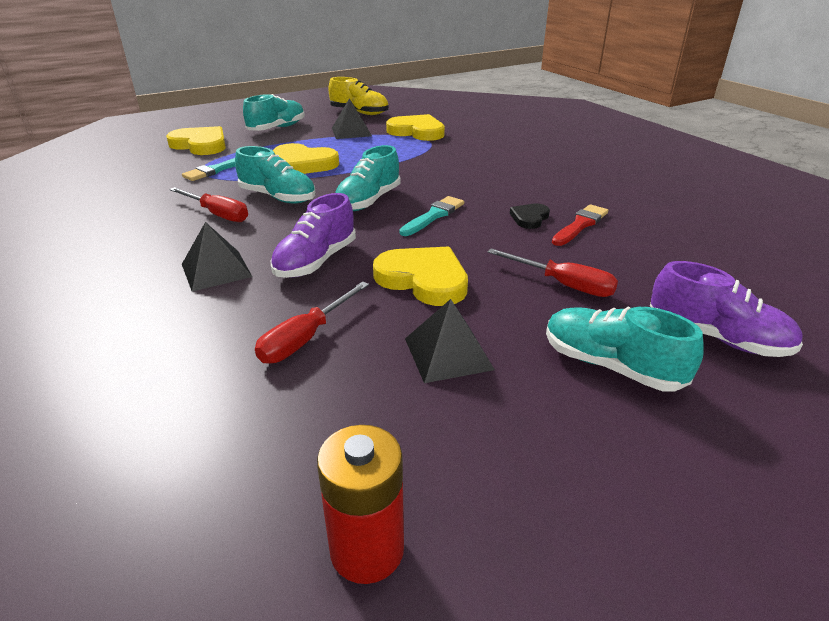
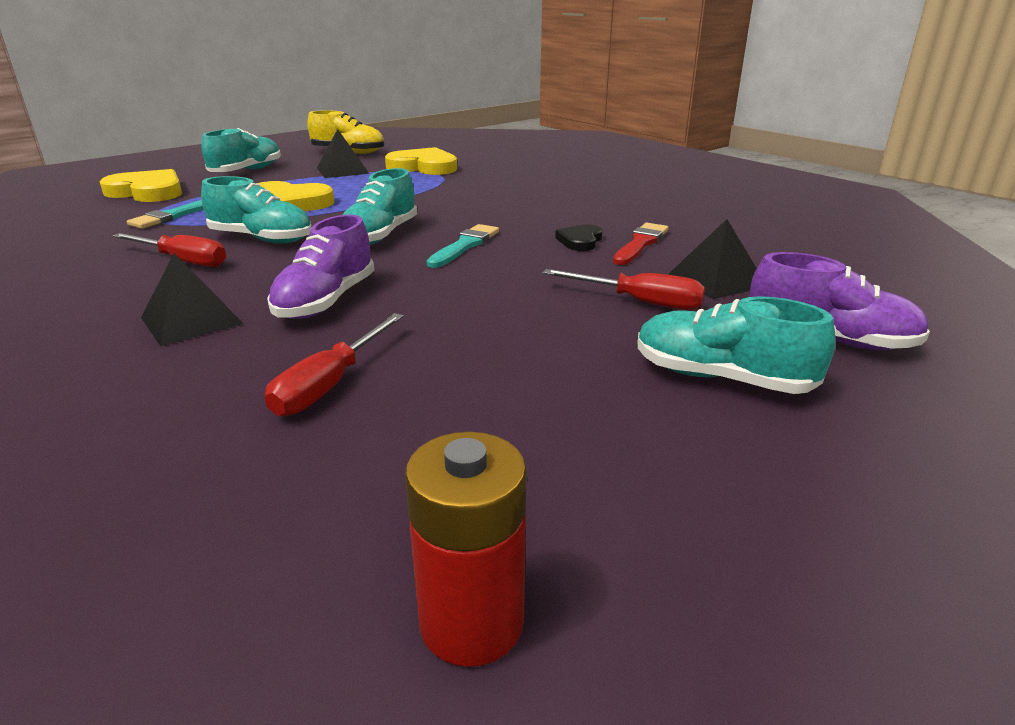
camera: 10 degrees left, 5 degrees down
(423, 279) = (469, 310): yellow heart -> none
(448, 353) = (521, 384): black pyramid -> black pyramid (717, 280)

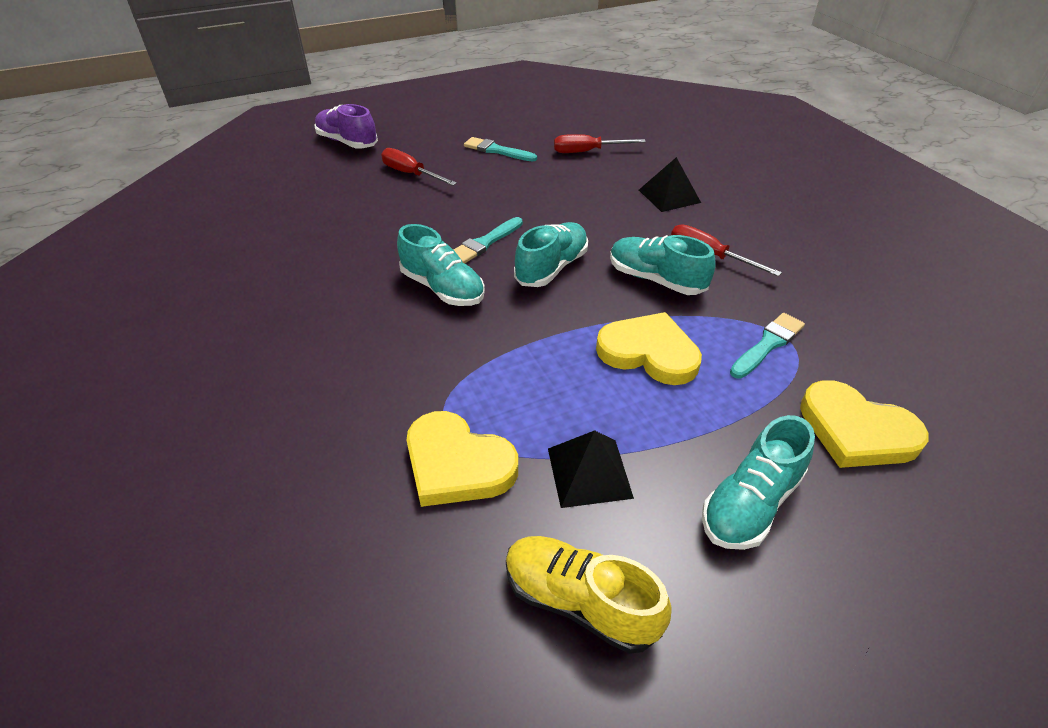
camera: 165 degrees left, 15 degrees up
(326, 301) = (592, 200): purple shoe -> none
(330, 384) = (587, 152): red screwdriver -> red screwdriver turned 135 degrees counterclockwise
(471, 622) = (549, 94): red battery -> none
(525, 361) = (497, 150): none -> turquoise brush
(580, 241) = (391, 235): black heart -> none
(640, 243) = (350, 225): red brush -> none
(717, 280) = (346, 183): black pyramid -> none
(721, 378) = (420, 134): turquoise shoe -> turquoise shoe (442, 288)

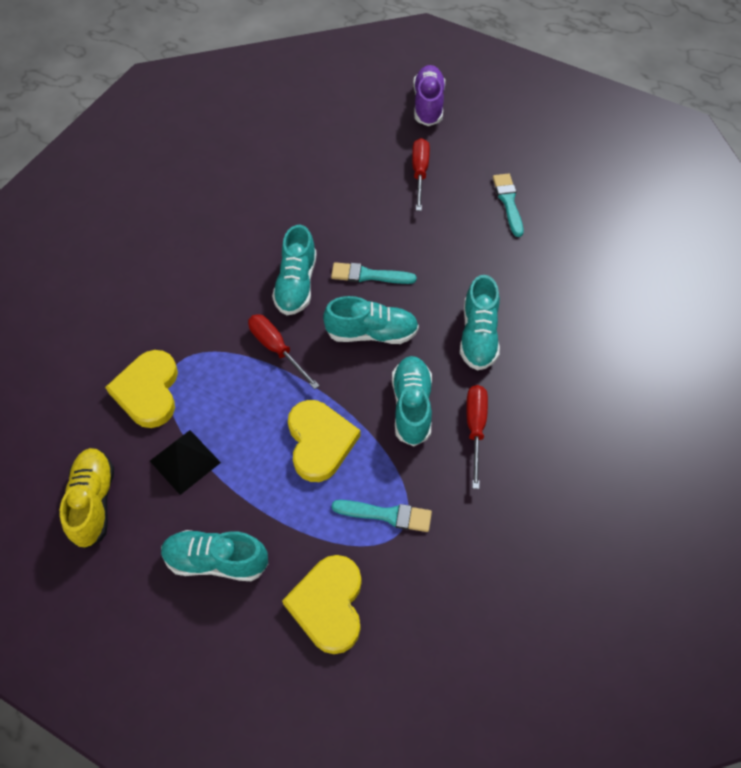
camera: 55 degrees right, 15 degrees up
(587, 152) = (568, 263): red screwdriver -> red screwdriver (276, 349)
(614, 216) = (478, 336): none -> turquoise shoe
(669, 196) = (547, 359): black pyramid -> none

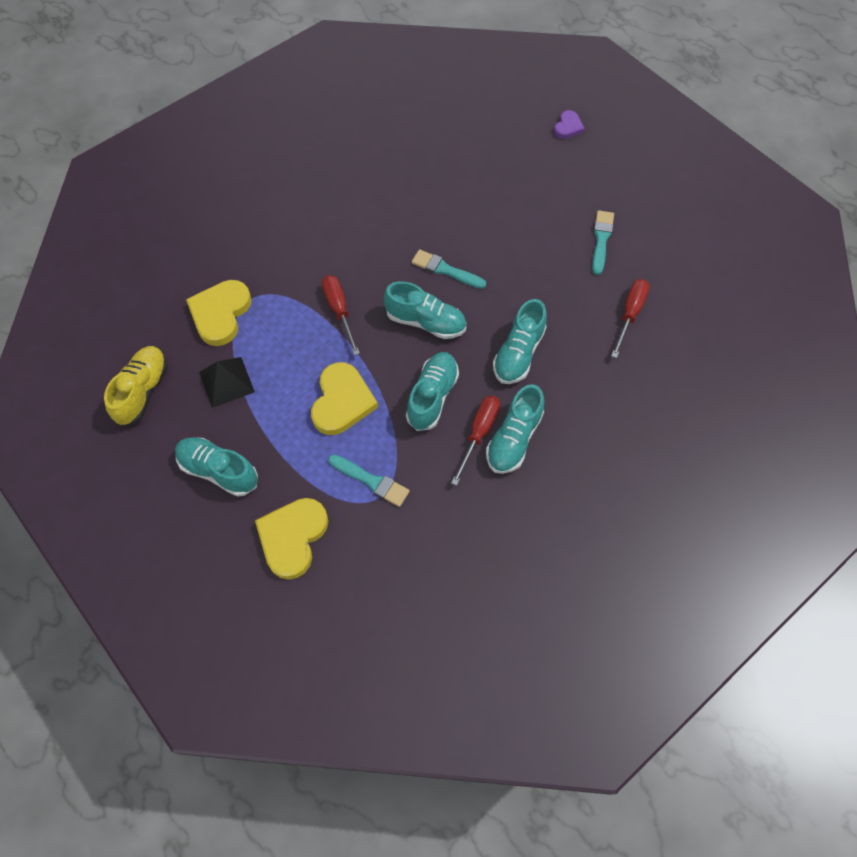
camera: 20 degrees right, 5 degrees up
(296, 284) = (379, 259): turquoise shoe -> turquoise shoe (514, 439)
(419, 173) = (532, 189): red screwdriver -> red screwdriver (630, 314)
(428, 105) = (568, 127): purple shoe -> purple heart

